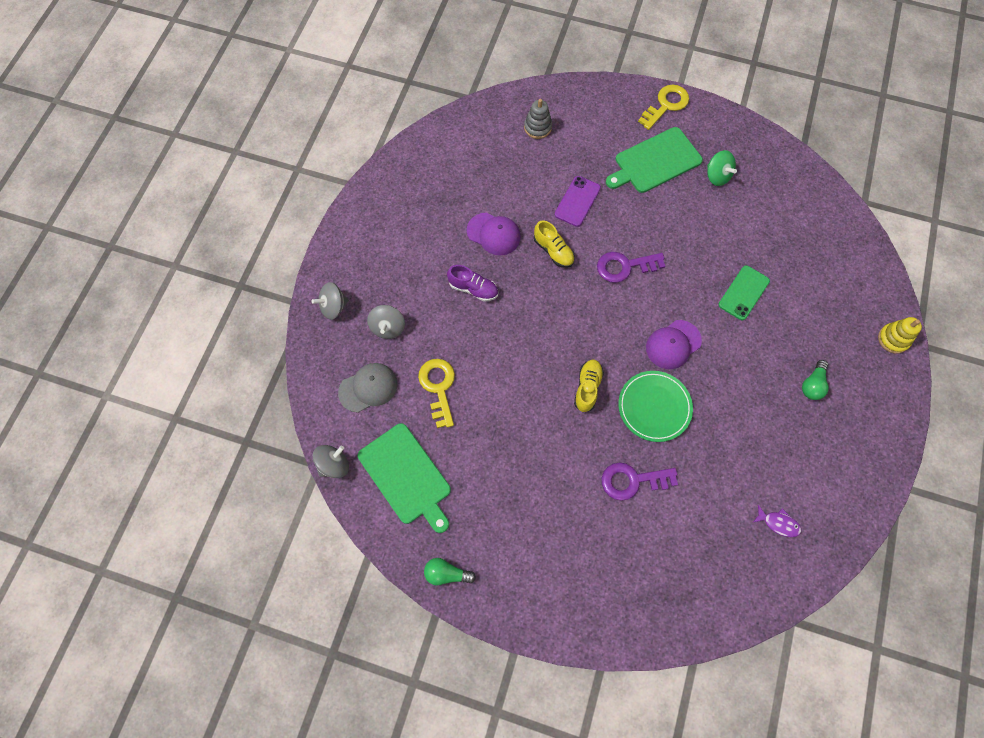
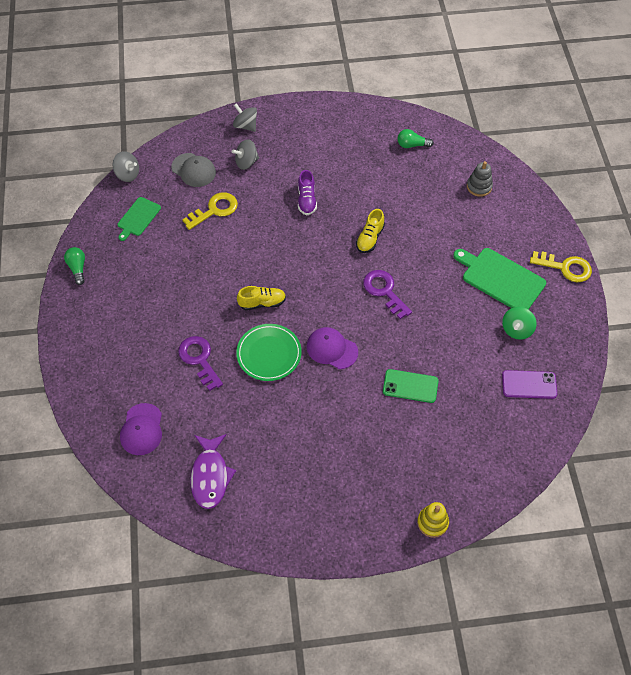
camera: 65 degrees right, 10 degrees down
(406, 476) = (138, 218): green cutting board -> green cutting board, size x0.60
(493, 234) = (361, 195): purple cap -> purple cap (142, 429)
(577, 201) = (426, 238): purple phone -> purple phone (529, 385)
(778, 523) = (210, 476): purple fish -> purple fish, size x1.90
(812, 385) = (350, 466): green light bulb -> green light bulb (412, 145)

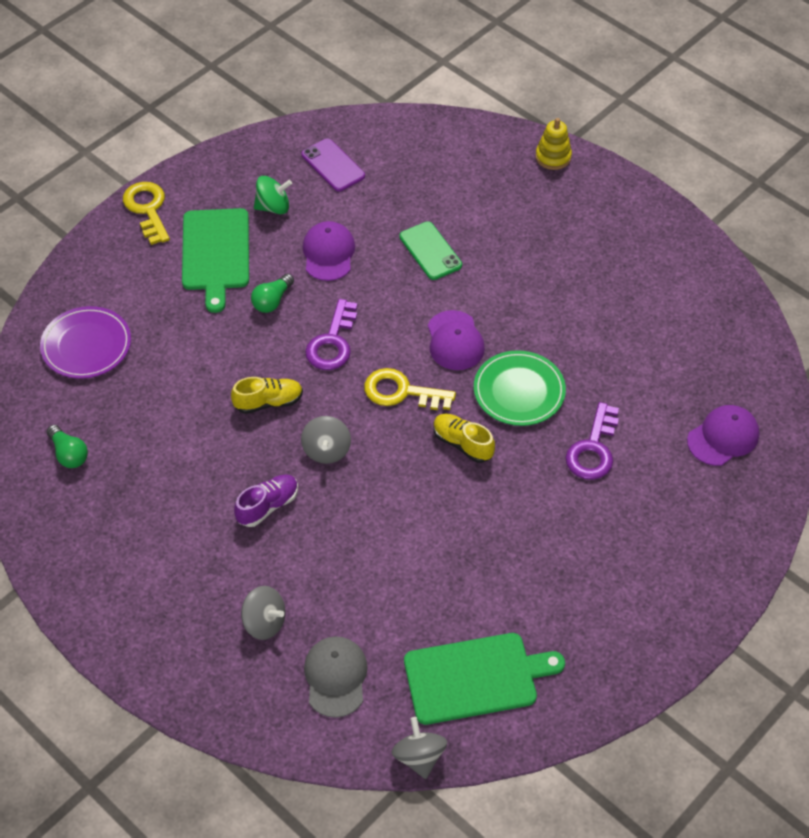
camera: 130 degrees left, 5 degrees down
(77, 268) = (616, 680): green light bulb -> green light bulb (272, 301)
(138, 218) = (476, 678): green cutting board -> green cutting board, size x1.67
(210, 476) = (699, 343): purple fish -> none
(214, 210) = (378, 597): yellow key -> yellow key (401, 392)
(245, 126) = (196, 676): grey spinning top -> grey spinning top (326, 450)
(454, 333) = (328, 253): none -> purple cap
(479, 186) = (86, 345): grey stacking toy -> purple plate

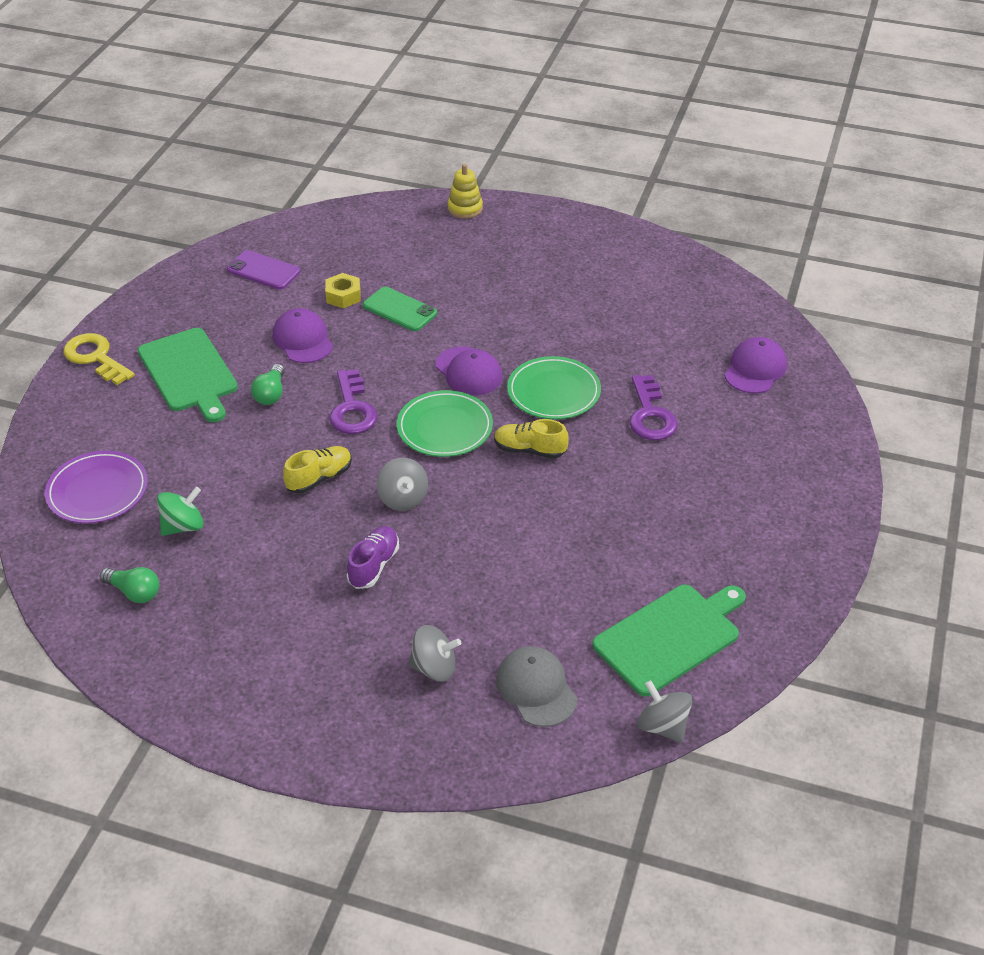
camera: 25 degrees left, 10 degrees down
(273, 207) = (225, 319): green spinning top -> green spinning top (183, 526)
(388, 218) = (343, 296): none -> yellow nut
(401, 392) = (445, 427): yellow key -> green plate

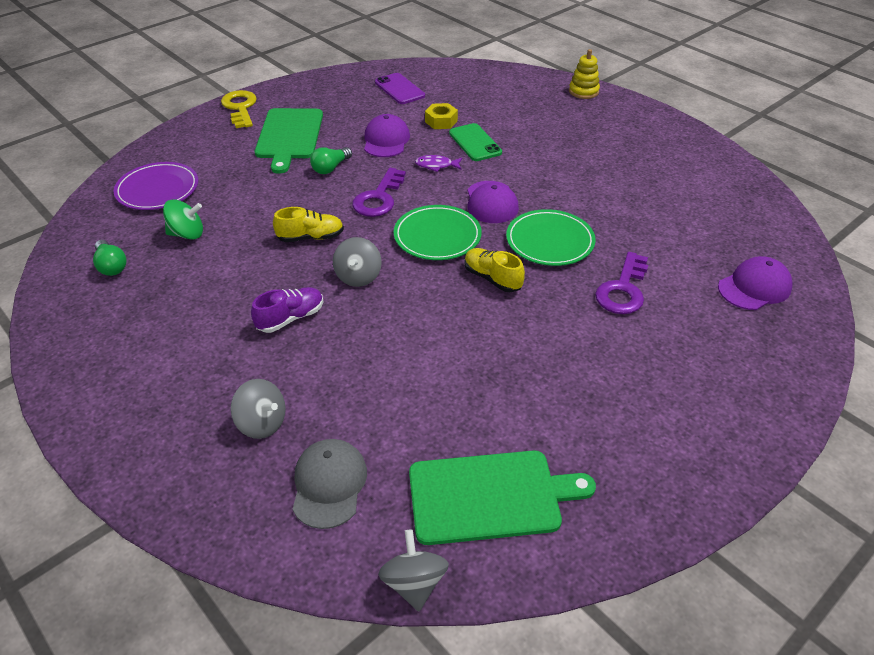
camera: 30 degrees right, 0 degrees up
(381, 350) = (436, 165): none -> purple fish

